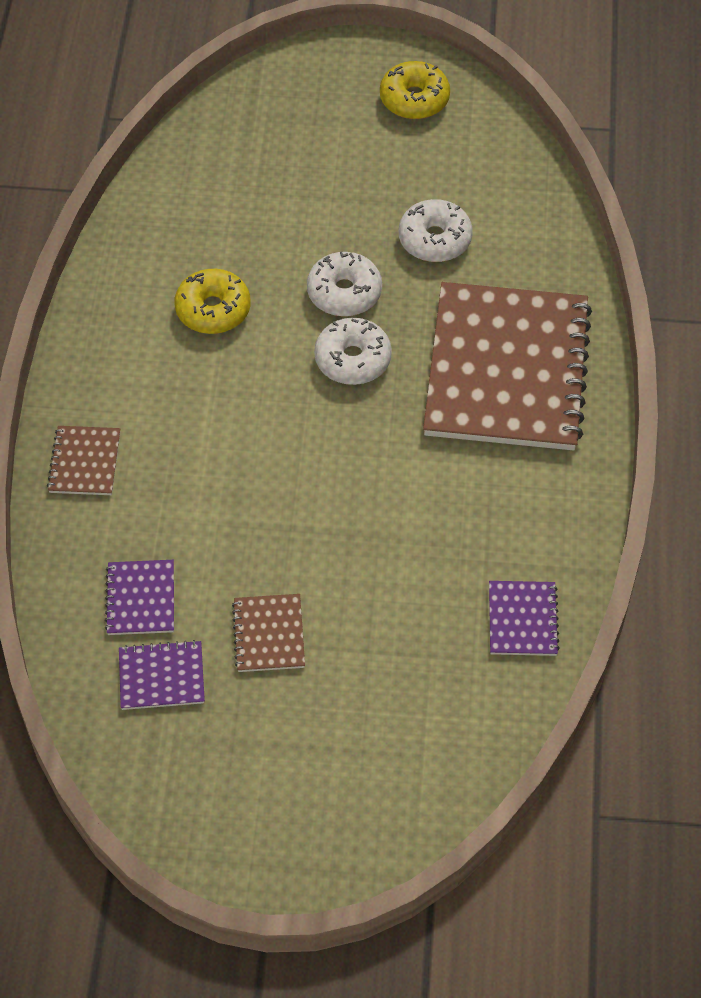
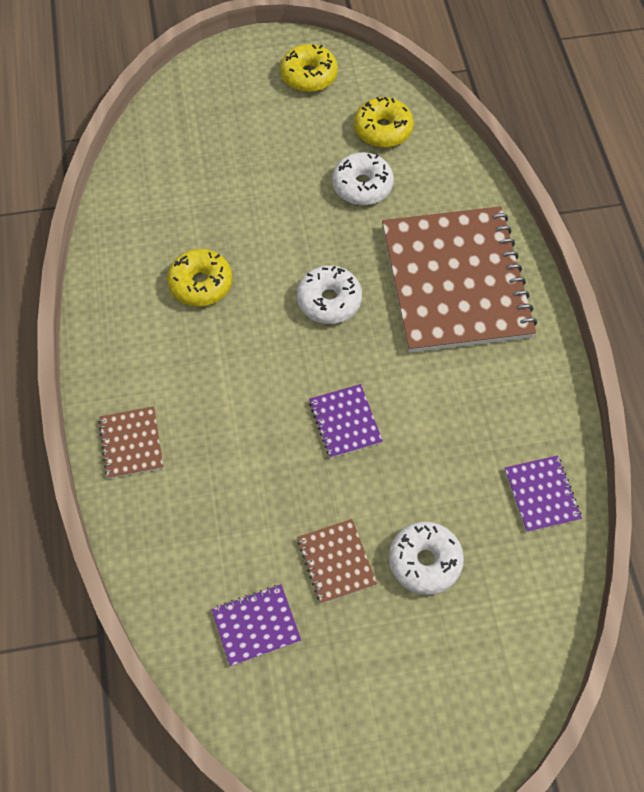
camera: 15 degrees left, 5 degrees up
(140, 599) = (216, 557): purple notebook -> purple notebook (345, 422)
(344, 292) = (304, 246): white donut -> white donut (424, 561)
(481, 180) = (383, 130): none -> yellow donut

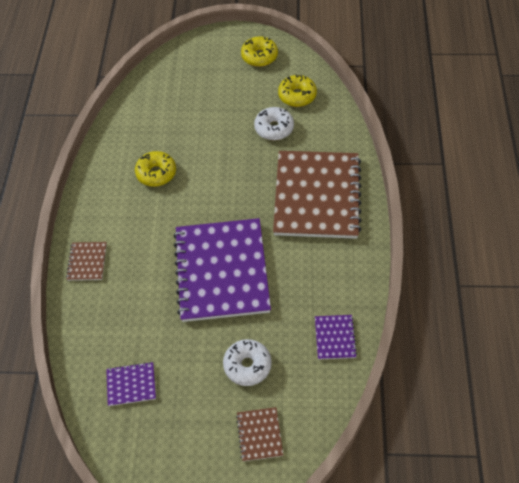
camera: 15 degrees right, 5 degrees down
(329, 301) = (233, 195): white donut -> none
(336, 562) = (191, 355): brown notebook -> brown notebook (259, 434)
(345, 422) = (221, 271): purple notebook -> purple notebook, size x2.44

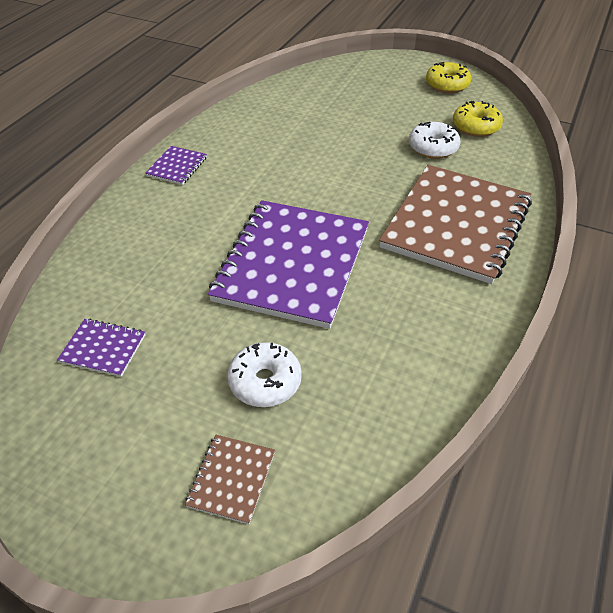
camera: 20 degrees right, 10 degrees down
(87, 262) = (142, 207): brown notebook -> none
(156, 173) = (272, 151): yellow donut -> none
(335, 337) = (407, 392): purple notebook -> purple notebook (177, 167)

